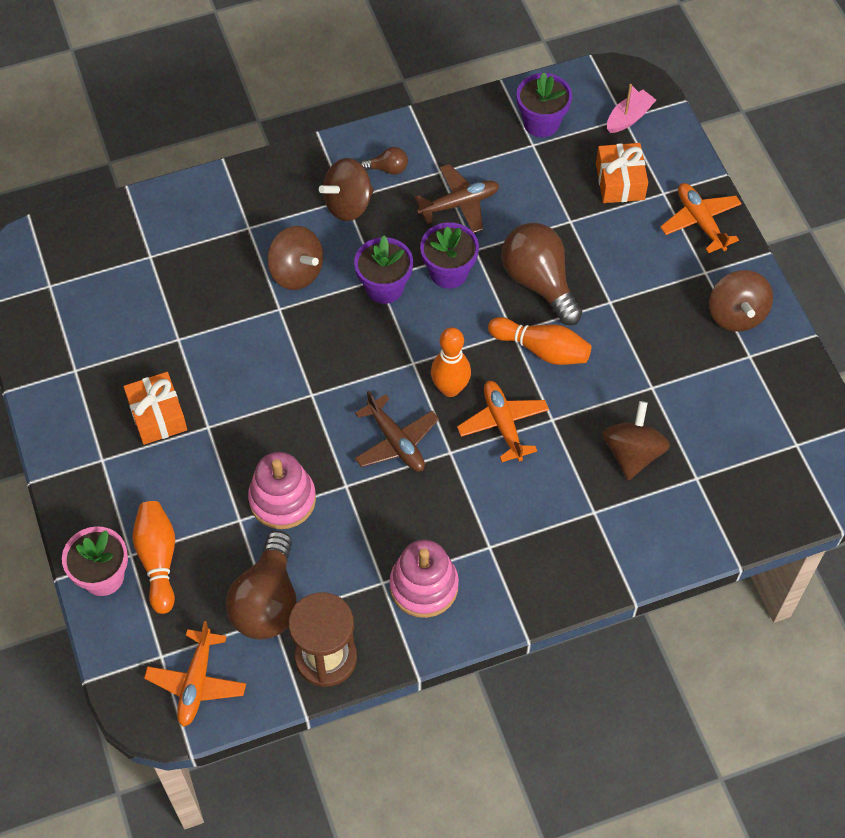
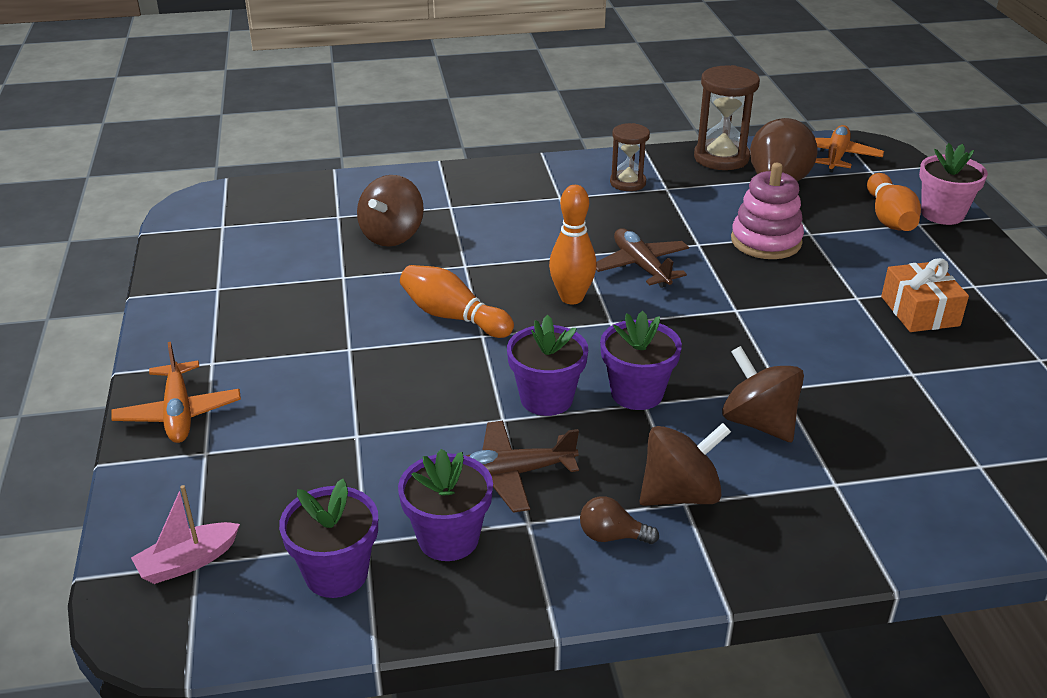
camera: 170 degrees left, 25 degrees down
(424, 586) = (628, 183): pink stacking toy -> brown hourglass
(485, 153) = (448, 538): none -> purple flower pot
(503, 424) = (520, 267): orange plane -> none
(539, 282) = (430, 376): brown light bulb -> none
(620, 181) = (258, 473): orange gift -> none
(736, 314) = (205, 321): brown spinning top -> none

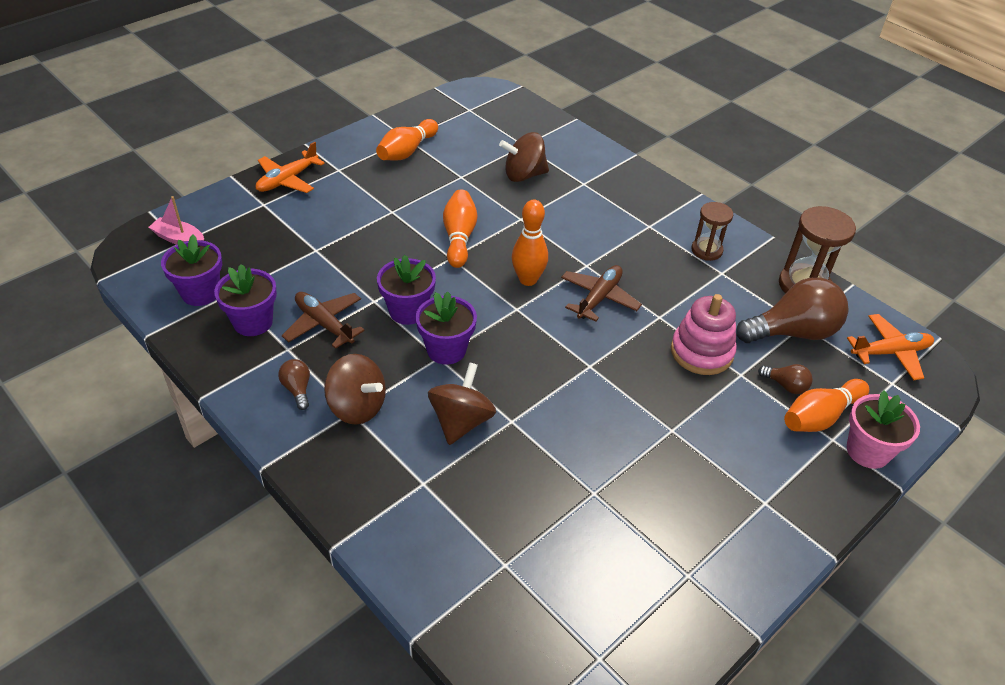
camera: 55 degrees right, 10 degrees up
(245, 297) = (407, 151): none -> orange bowling pin
(840, 218) = (785, 386): none -> brown light bulb
(920, 311) = (688, 475): orange gift -> none

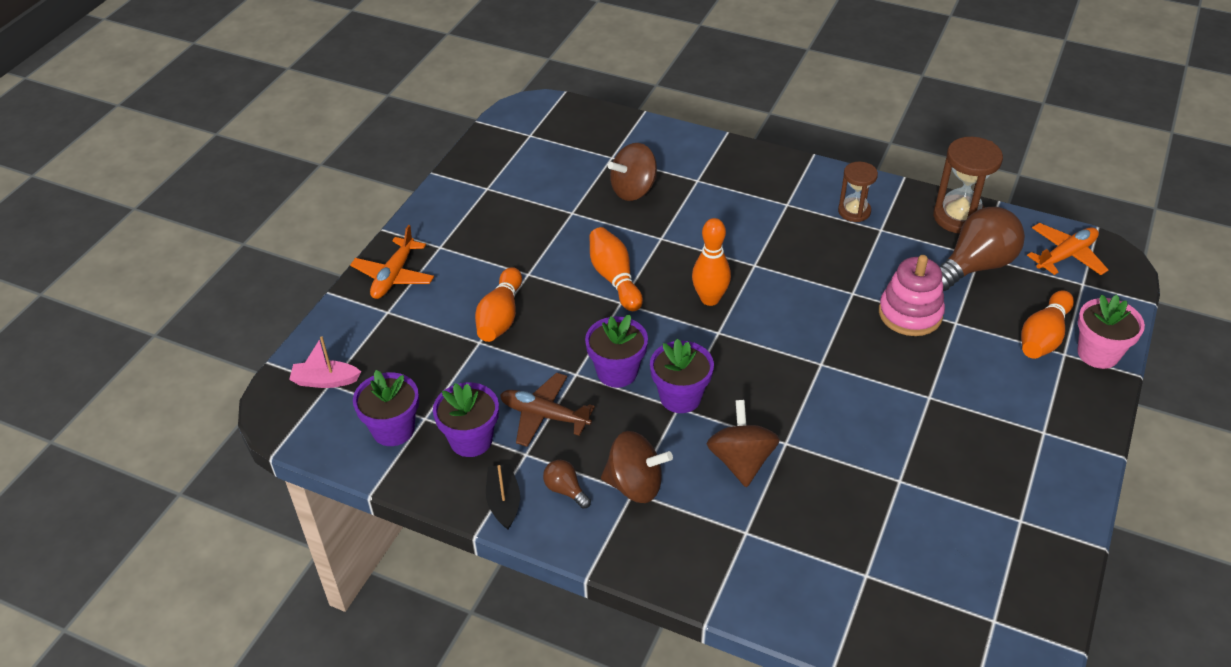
camera: 20 degrees left, 0 degrees up
(242, 379) = (504, 501): none -> black boat
(407, 151) = (498, 202): orange bowling pin -> orange bowling pin (500, 317)
(599, 298) = (787, 294): brown plane -> none
(785, 386) = (999, 319): brown light bulb -> none

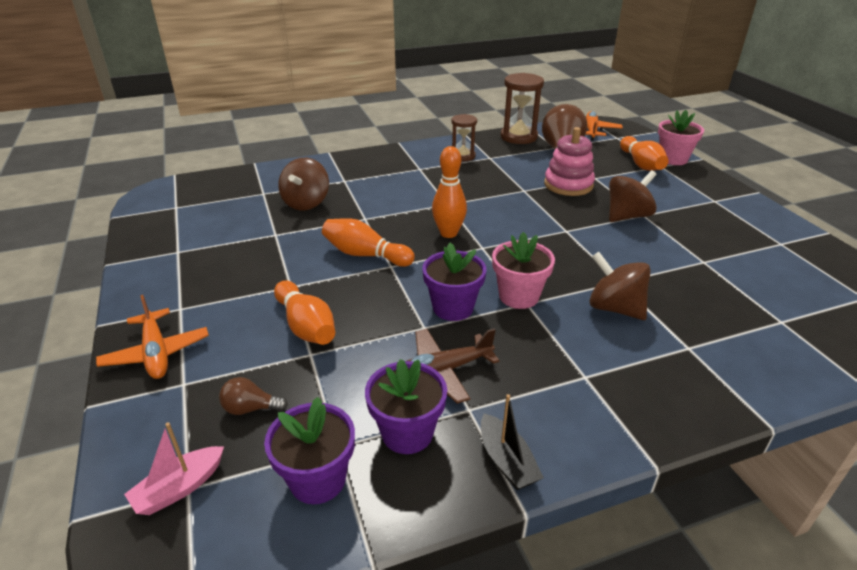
camera: 45 degrees left, 10 degrees down
(504, 501) = (507, 461): black boat -> black boat turned 150 degrees counterclockwise
(565, 490) = (539, 412): brown light bulb -> brown light bulb (250, 408)
(635, 485) = (579, 370): brown spinning top -> brown spinning top (627, 216)
(680, 397) = (518, 296): purple flower pot -> pink flower pot

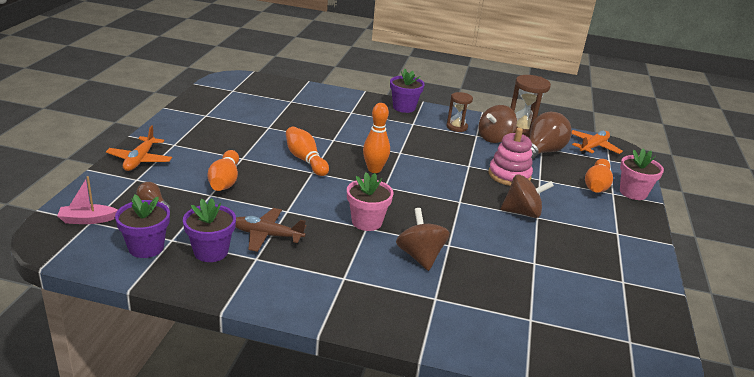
camera: 30 degrees right, 5 degrees down
(306, 203) = (309, 117): brown spinning top -> brown spinning top (494, 138)
(453, 308) = (317, 209): purple flower pot -> purple flower pot (404, 107)
(507, 461) = (242, 288): black boat -> none

